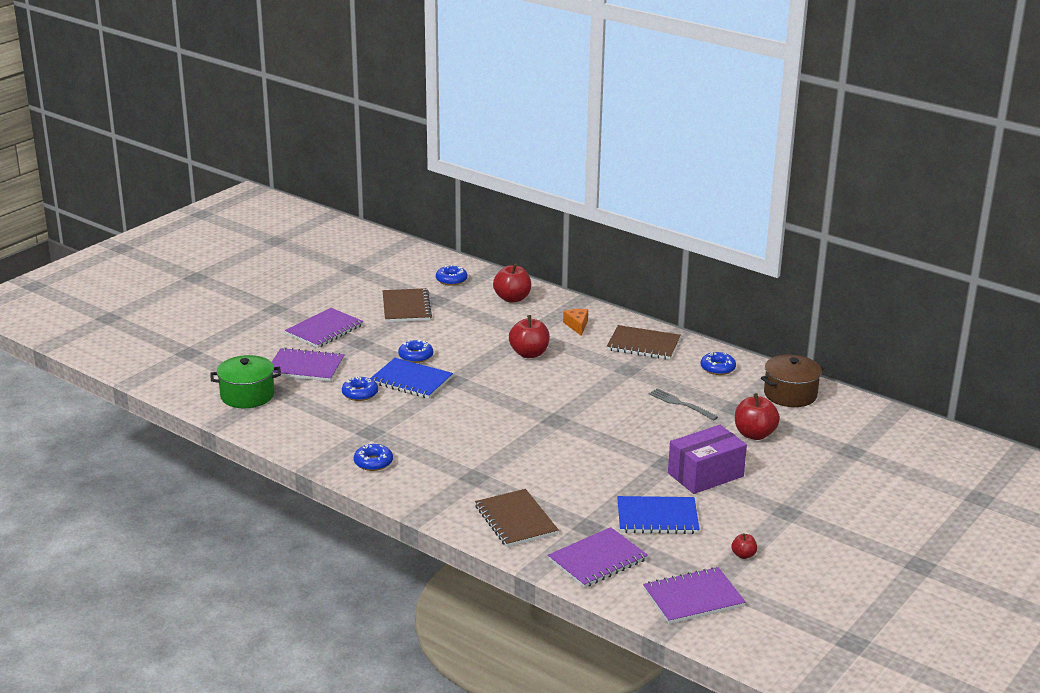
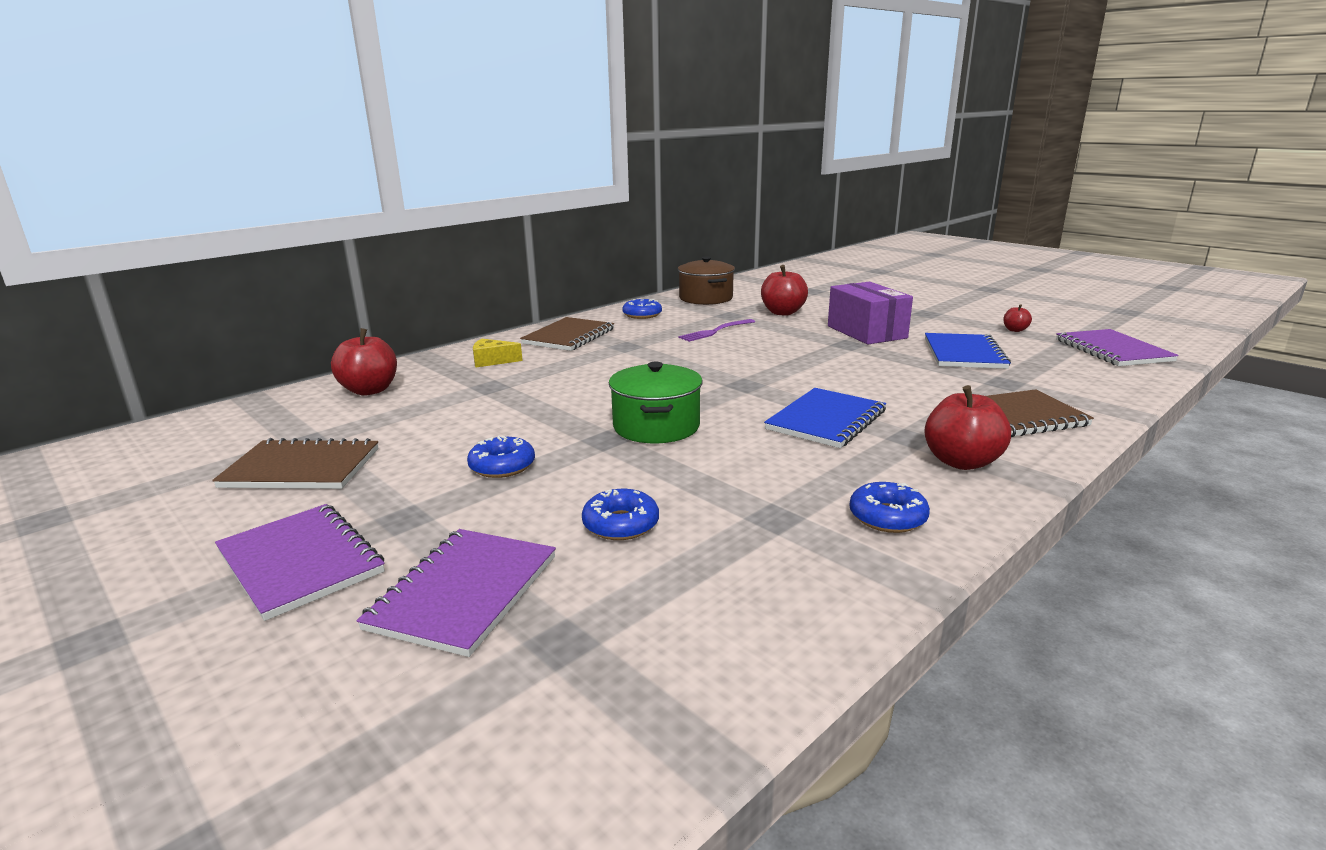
camera: 80 degrees left, 5 degrees down
(247, 395) = (567, 697): green pot -> green pot (656, 426)
(411, 380) = (590, 473): blue notebook -> blue notebook (826, 420)
(451, 280) = (245, 427): blue donut -> none
(529, 354) = (552, 389): red apple -> red apple (961, 462)
(577, 325) = (492, 361): orange cheese -> yellow cheese
(597, 560) = (1075, 382): purple notebook -> none
(680, 404) = (715, 331): grey fork -> purple fork

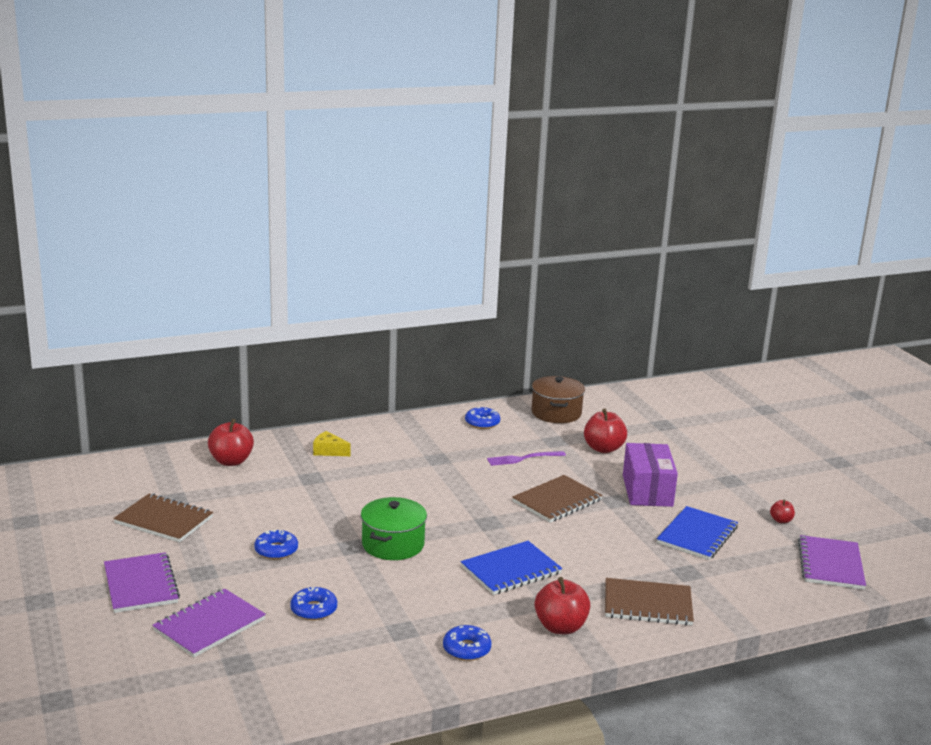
camera: 20 degrees right, 0 degrees up
(569, 336) = (403, 436): brown notebook -> brown notebook (557, 501)

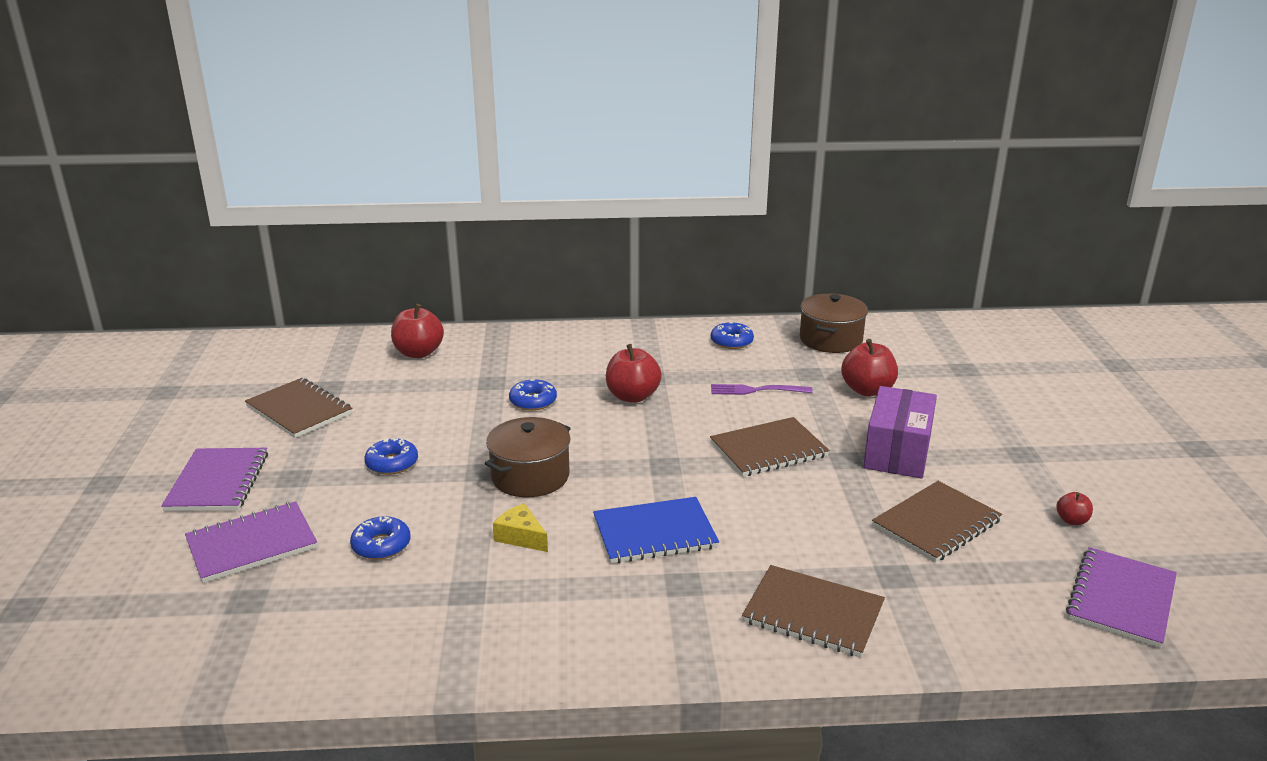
camera: 20 degrees right, 5 degrees up
(328, 451) = (532, 354): yellow cheese -> yellow cheese (521, 537)
(393, 544) = (530, 476): green pot -> brown pot
(466, 649) = (530, 634): blue donut -> blue donut (533, 401)
(560, 627) = (673, 625): red apple -> red apple (632, 396)
(697, 535) = (936, 524): blue notebook -> brown notebook

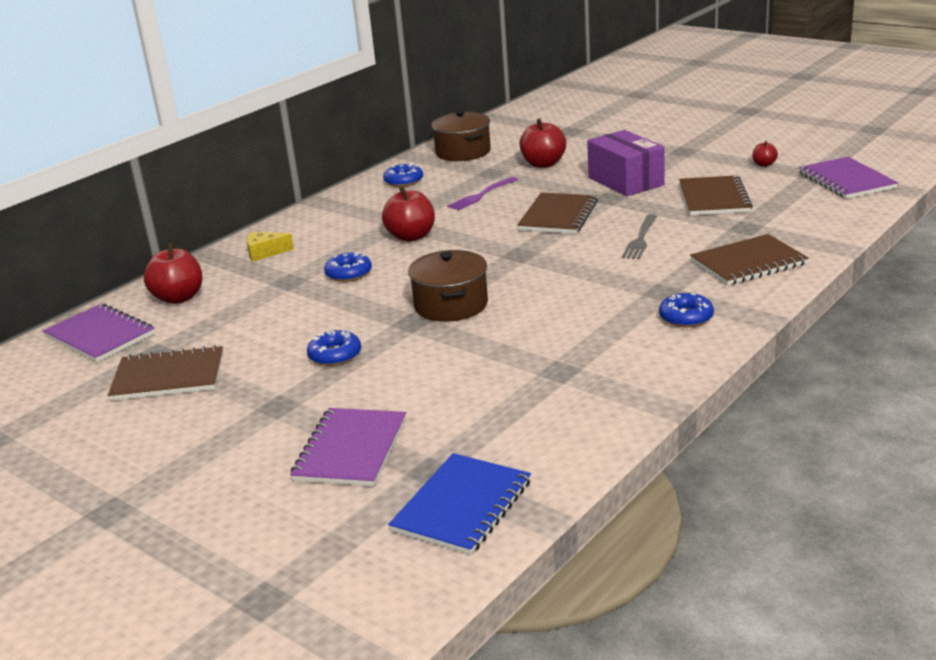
camera: 45 degrees left, 0 degrees up
(217, 482) = (219, 445): purple notebook -> purple notebook (100, 335)
(381, 545) = (446, 390): blue donut -> blue donut (686, 317)
(521, 537) = (523, 331): yellow cheese -> yellow cheese (265, 253)
(654, 533) = (593, 283): blue notebook -> blue notebook (462, 506)
(780, 519) = (640, 239): none -> grey fork

